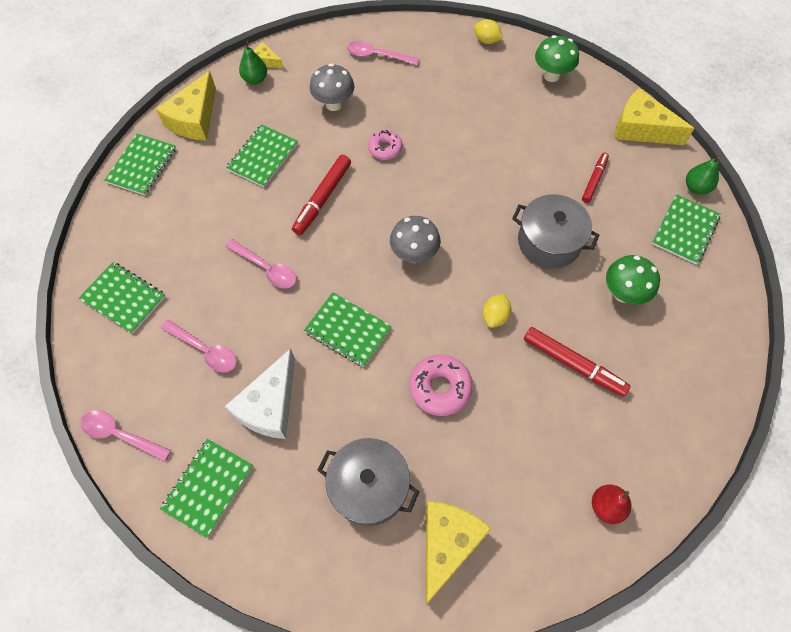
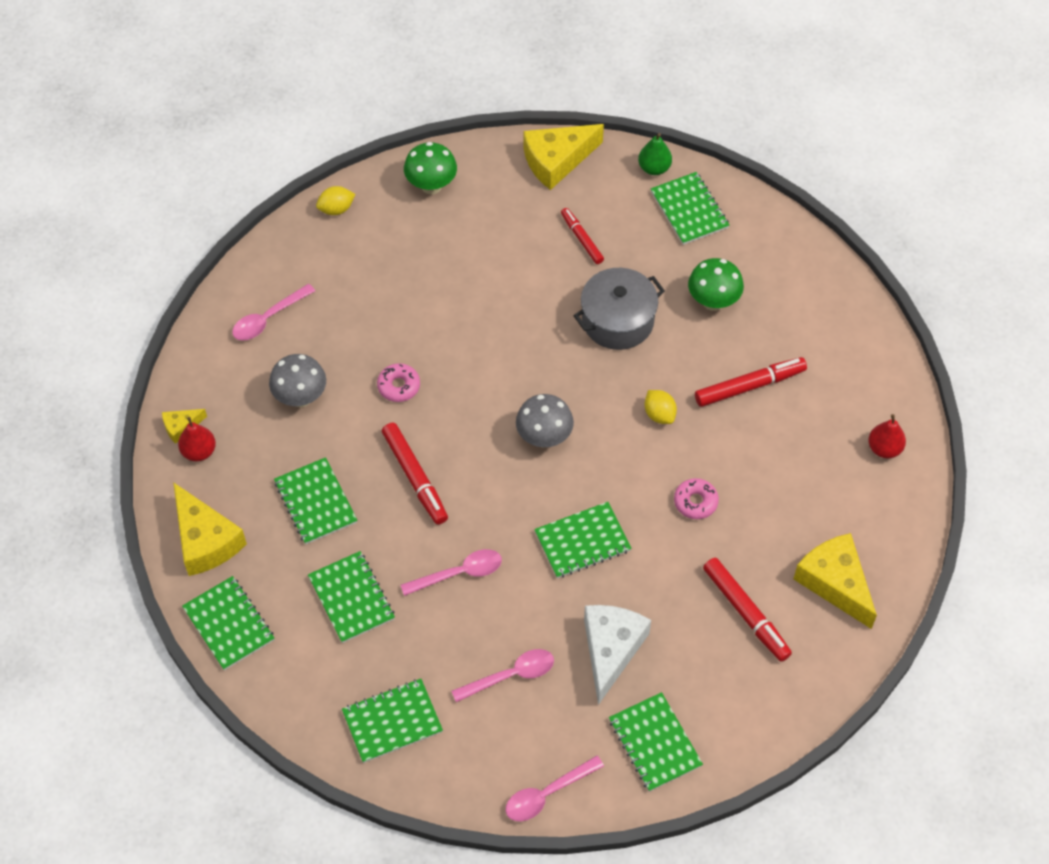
camera: 55 degrees left, 5 degrees down
(204, 218) = (351, 598): none -> green notebook
(255, 79) = (199, 451): green pear -> red pear
(269, 405) = (611, 650): white cheese -> white cheese turned 135 degrees counterclockwise
(369, 487) = (746, 612): grey pot -> red marker
(440, 388) = (695, 502): pink donut -> pink donut, size x0.66

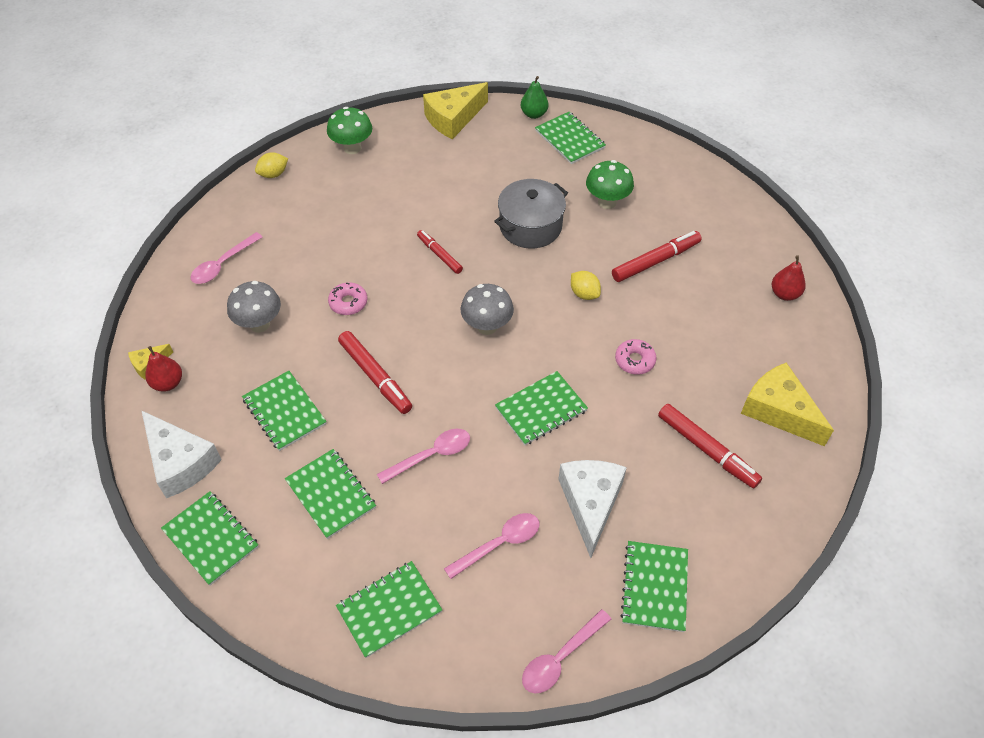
camera: 10 degrees left, 5 degrees down
(205, 540) = (180, 462): yellow cheese -> white cheese
(582, 239) = (486, 170): red marker -> red marker (439, 255)
(655, 743) = (655, 587): green notebook -> green notebook turned 45 degrees clockwise

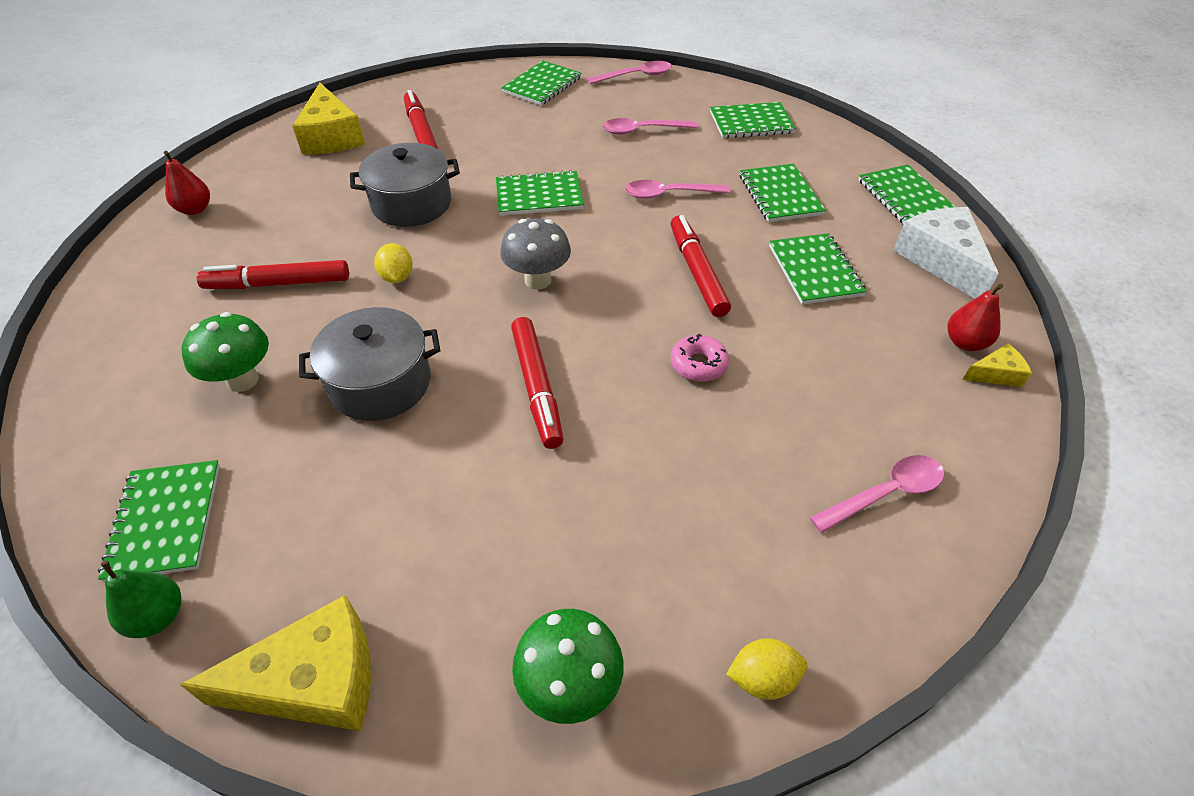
camera: 155 degrees left, 5 degrees down
(259, 324) = (832, 377): grey mushroom -> none
(439, 255) = (537, 387): red marker -> red marker, size x1.57
(590, 503) = (549, 131): white cheese -> none
(634, 360) = (411, 204): pink donut -> grey pot

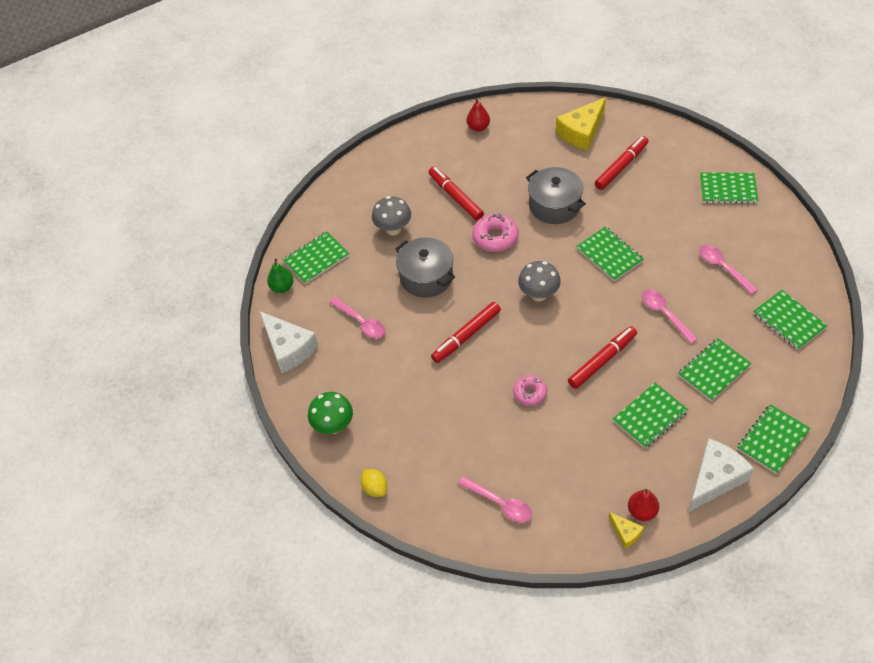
camera: 65 degrees right, 5 degrees up
(243, 380) = (393, 229): green mushroom -> grey mushroom
(314, 681) = (288, 348): yellow cheese -> white cheese
(397, 277) = (495, 237): yellow lemon -> pink donut
(636, 76) = (789, 230): pink spoon -> pink spoon (361, 322)

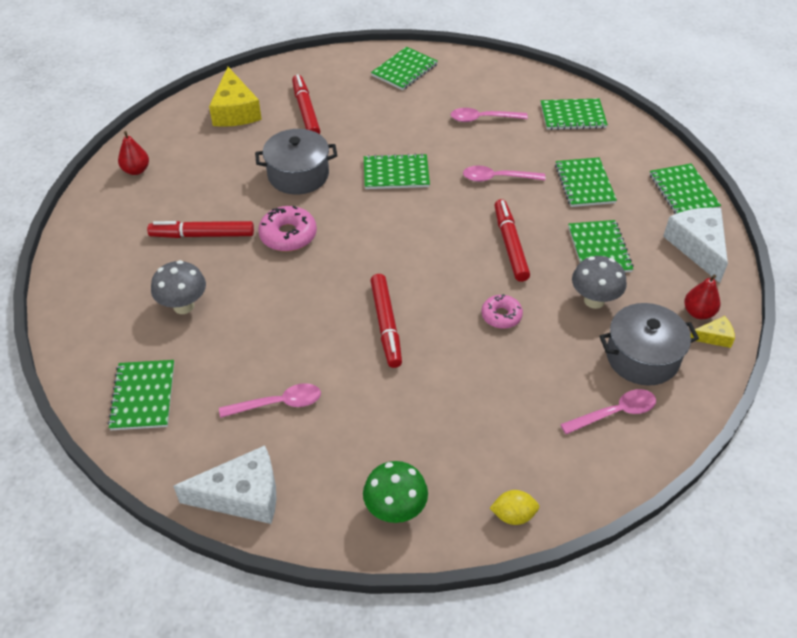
camera: 60 degrees left, 5 degrees down
(282, 287) = (146, 453): green pear -> none
(426, 277) = (278, 314): grey pot -> grey pot (642, 357)
(538, 295) = (391, 244): grey mushroom -> grey mushroom (594, 300)

